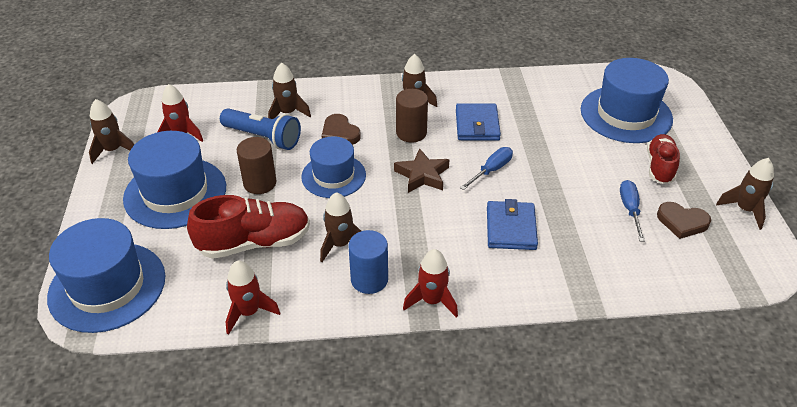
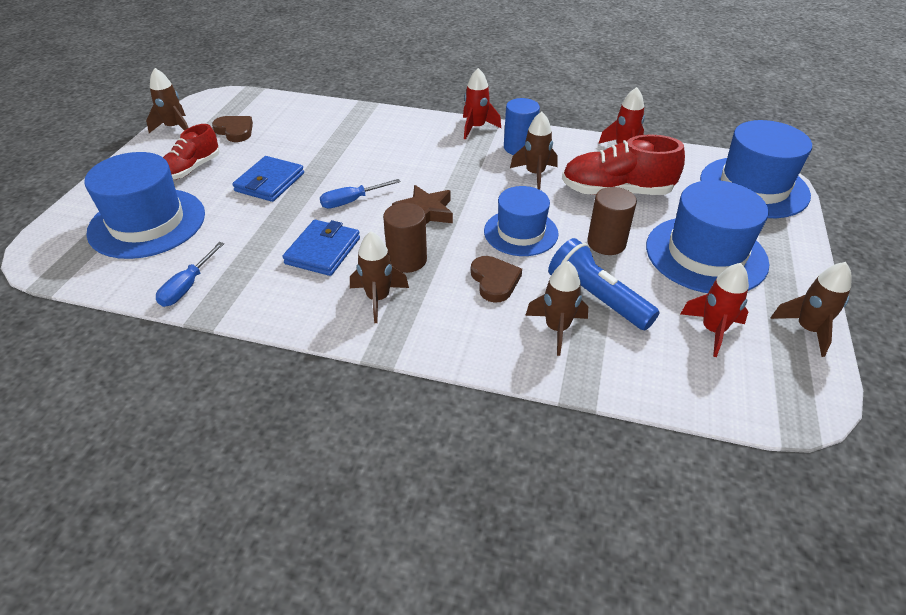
camera: 160 degrees left, 0 degrees up
(511, 228) = (377, 155): blue wallet -> blue wallet (270, 182)
(630, 209) = (264, 146): blue screwdriver -> blue screwdriver (187, 286)

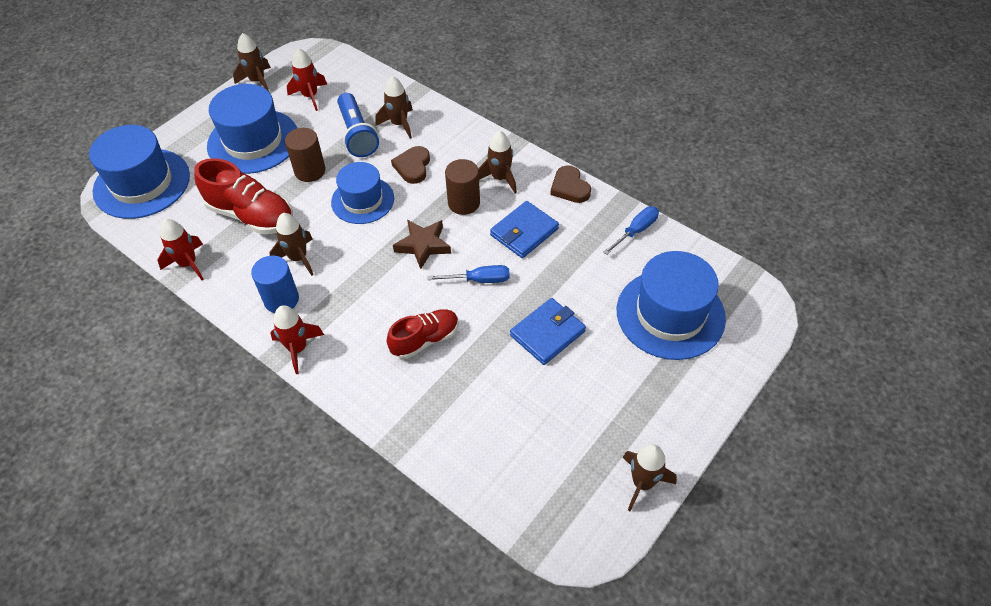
camera: 155 degrees left, 10 degrees up
(191, 169) = (625, 384): red shoe -> red shoe (425, 340)
(235, 131) = (568, 446): brown heart -> brown heart (570, 187)

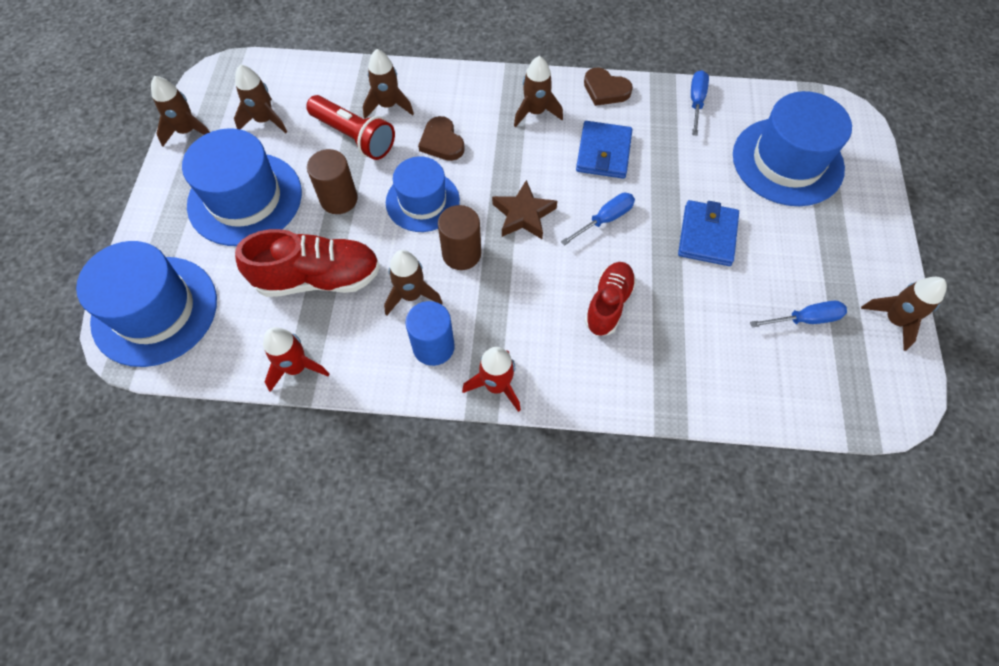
camera: 35 degrees left, 10 degrees up
(310, 96) = (265, 120): red rocket -> brown rocket
(357, 134) = (354, 137): blue flashlight -> red flashlight
(464, 203) = (524, 153): brown cylinder -> brown cylinder (461, 254)
(567, 438) = (805, 319): none -> blue screwdriver

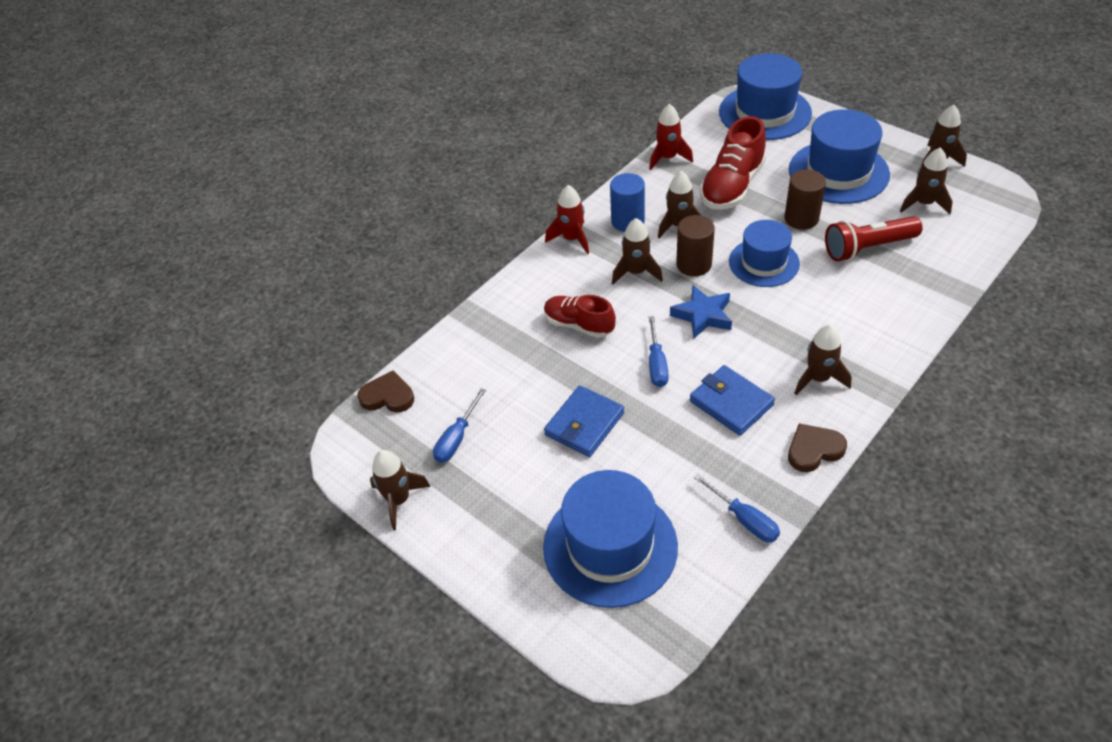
camera: 130 degrees right, 15 degrees down
(388, 106) = (895, 281): brown rocket -> brown rocket (636, 272)
(442, 142) = (823, 299): brown heart -> brown heart (388, 396)
(523, 215) = (703, 315): brown star -> blue star
(608, 304) = (579, 325): red shoe -> red shoe turned 150 degrees clockwise
(707, 235) = (584, 424): blue wallet -> blue wallet turned 75 degrees clockwise

